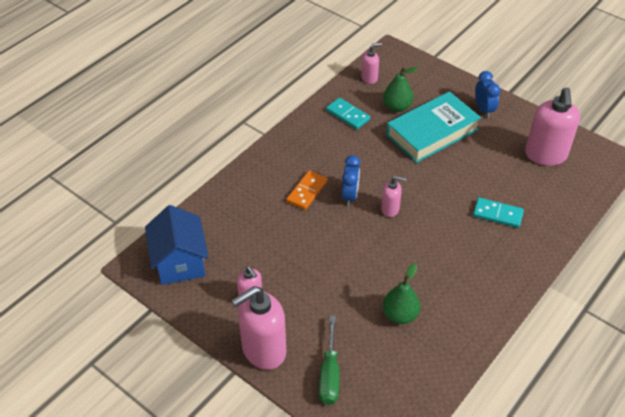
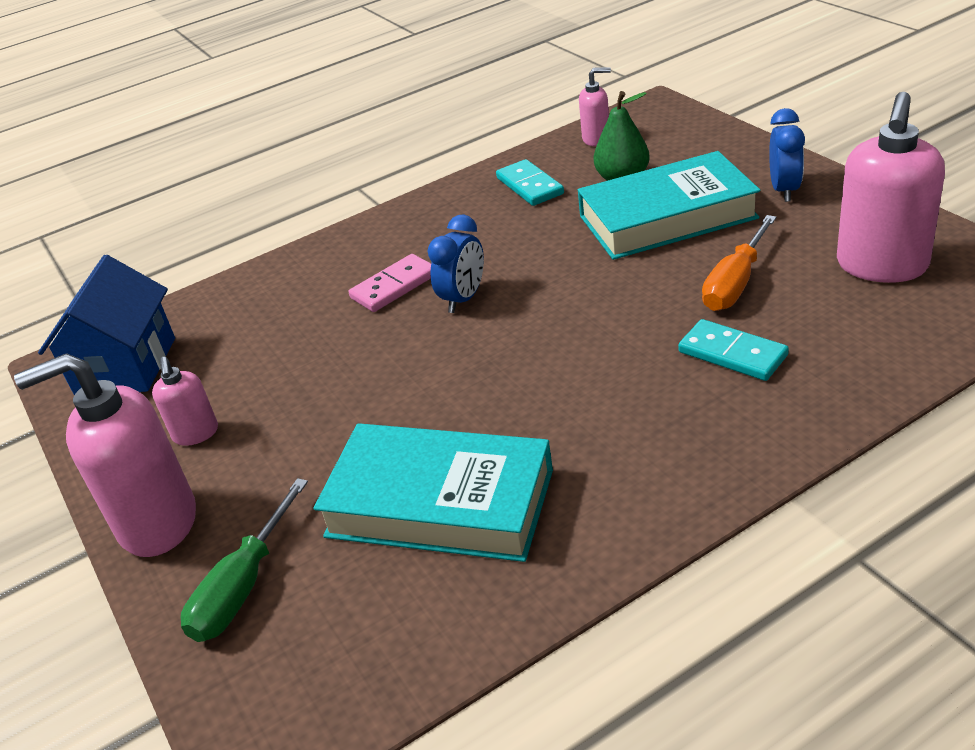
camera: 25 degrees right, 10 degrees down
(307, 191) = (394, 286): orange domino -> pink domino
(390, 209) = (524, 325): pink soap dispenser -> none
(400, 315) = (440, 503): green pear -> turquoise book
(483, 172) = (735, 283): none -> orange screwdriver

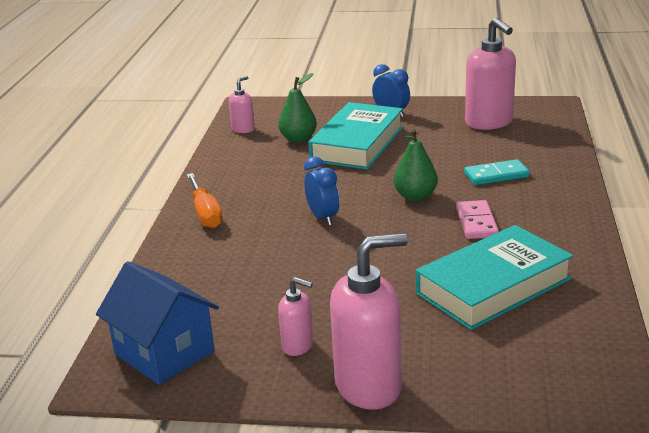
camera: 55 degrees left, 10 degrees down
(157, 523) = (369, 386): pink soap dispenser -> pink soap dispenser turned 135 degrees counterclockwise
(243, 586) = (475, 370): green screwdriver -> none
(394, 286) = (268, 232): pink domino -> pink domino (476, 222)
(529, 186) = (249, 161): turquoise domino -> none
(590, 328) = (415, 196): none -> green pear
(735, 283) = (444, 153): orange screwdriver -> orange screwdriver (205, 213)

